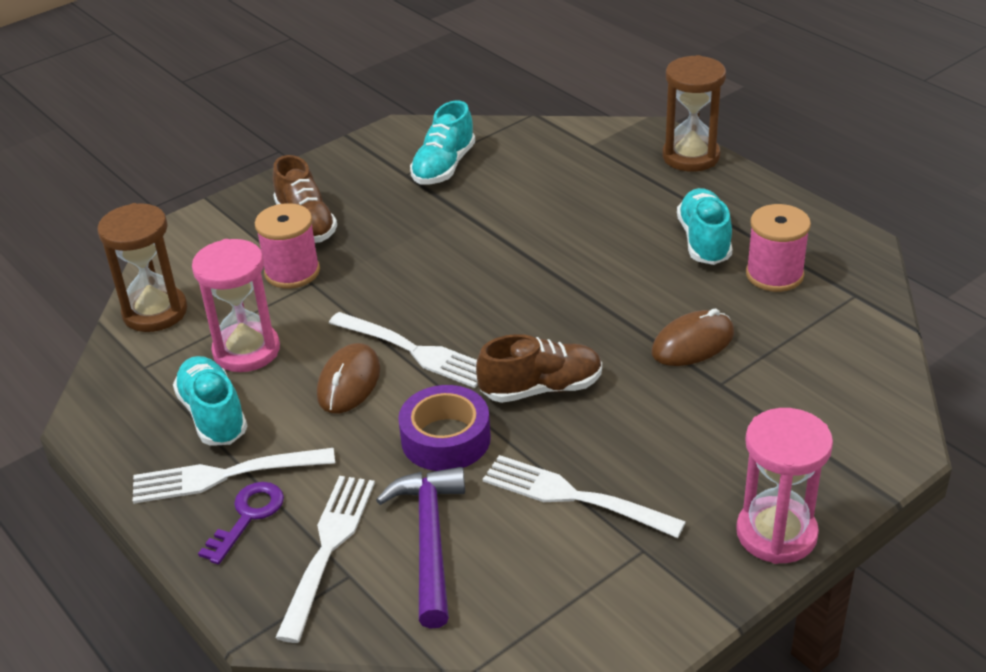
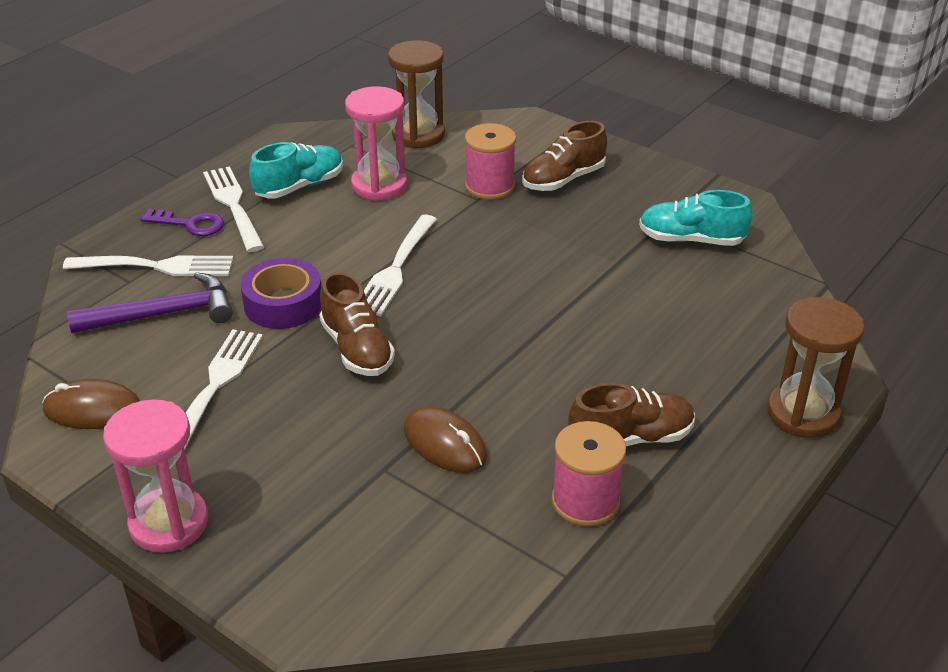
camera: 75 degrees right, 0 degrees up
(349, 382) = (348, 242): brown mouse -> brown mouse (93, 409)
(704, 241) = (631, 438): turquoise shoe -> brown shoe

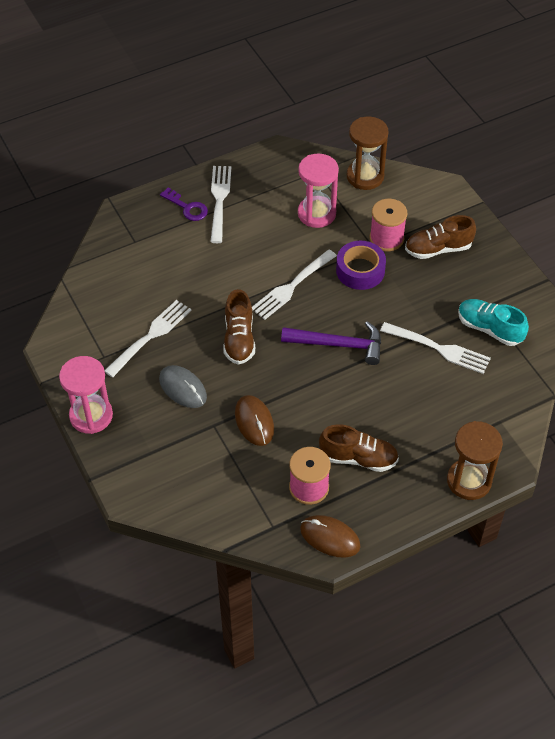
camera: 25 degrees right, 15 degrees up
(93, 409) = (81, 328): brown mouse -> brown mouse (330, 537)
(155, 267) = (153, 235): white fork -> white fork (438, 348)
(163, 314) = (144, 273): purple hammer -> purple hammer (338, 344)
(283, 304) = (213, 290): purple tape -> purple tape (360, 270)
(299, 186) = (267, 198): turquoise shoe -> none
(305, 436) = (183, 388): none -> grey mouse

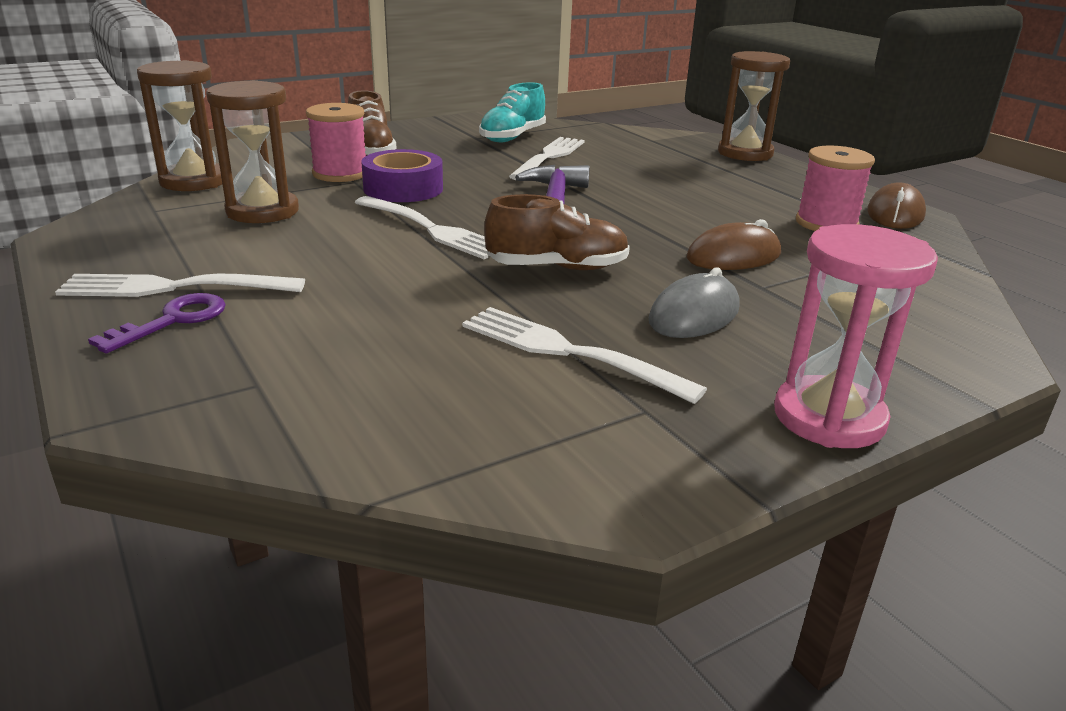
camera: 95 degrees left, 25 degrees down
(316, 213) = (262, 211): pink hourglass -> brown hourglass
(358, 458) = (753, 197): brown shoe -> none

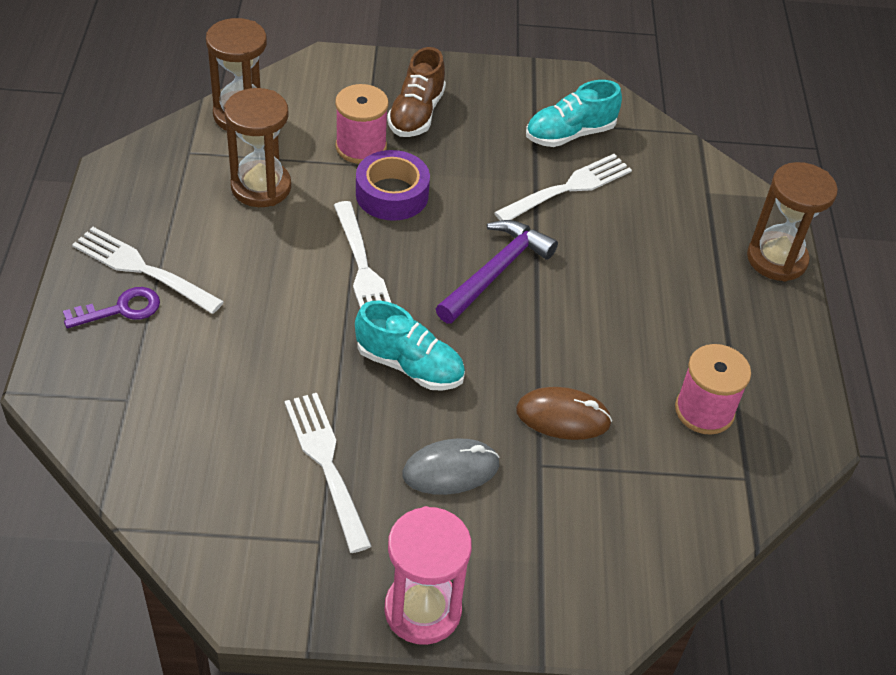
camera: 30 degrees right, 20 degrees up
(557, 268) = (409, 366): brown shoe -> turquoise shoe
(895, 214) = (793, 427): brown mouse -> none

